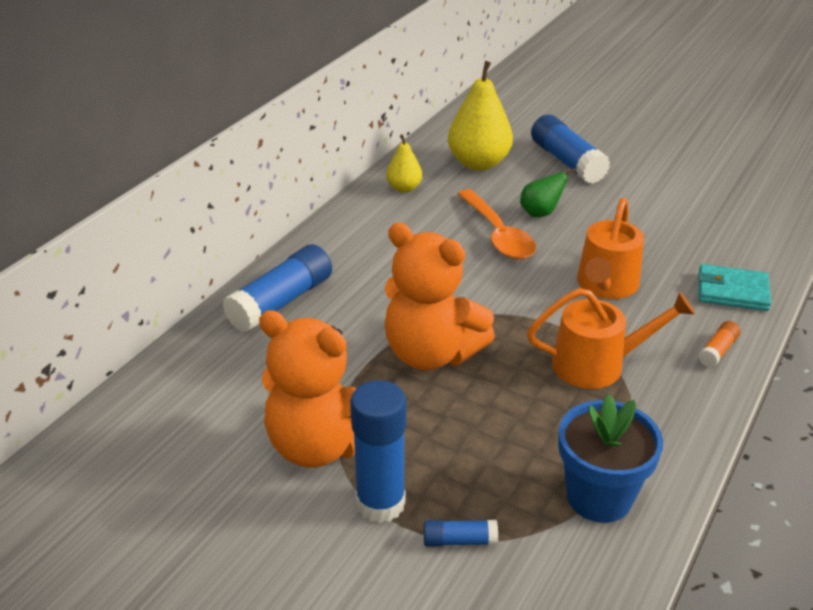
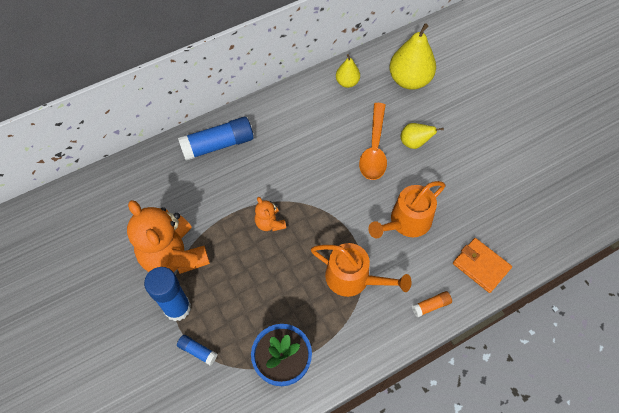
camera: 30 degrees right, 25 degrees up
(431, 353) = (270, 223): orange teddy bear -> orange teddy bear, size x0.47
(540, 213) = (414, 143): green pear -> yellow pear
(567, 162) = (468, 104): blue glue stick -> none
(732, 291) = (481, 266): turquoise wallet -> orange wallet

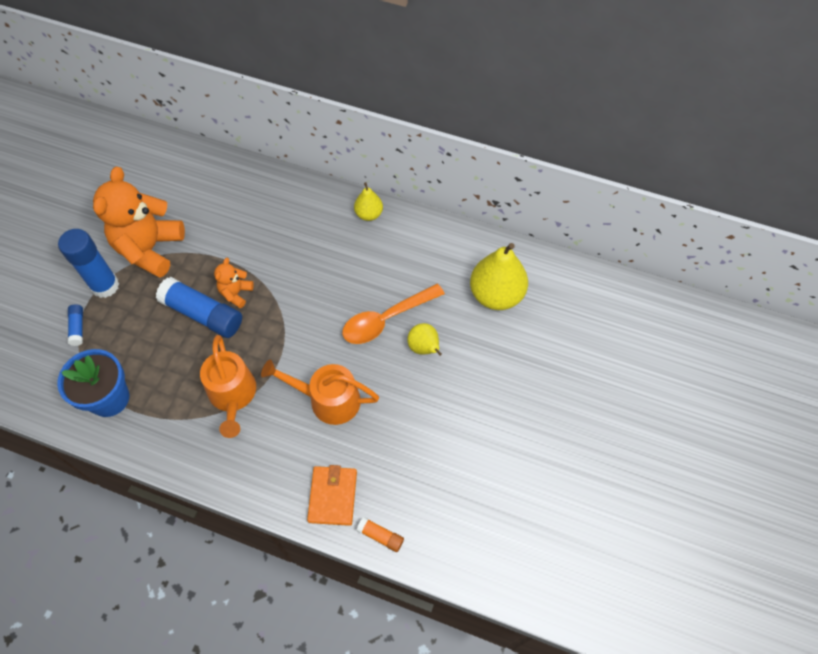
camera: 50 degrees right, 0 degrees up
(218, 145) = (282, 200): blue glue stick -> blue glue stick (203, 314)
(347, 82) = (442, 246): yellow pear -> yellow pear (369, 214)
(431, 306) = (254, 479): orange glue stick -> orange glue stick (380, 536)

